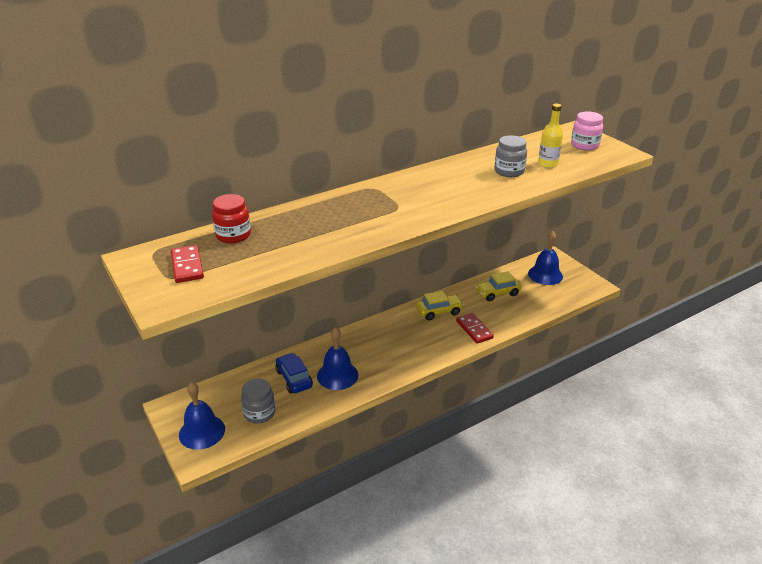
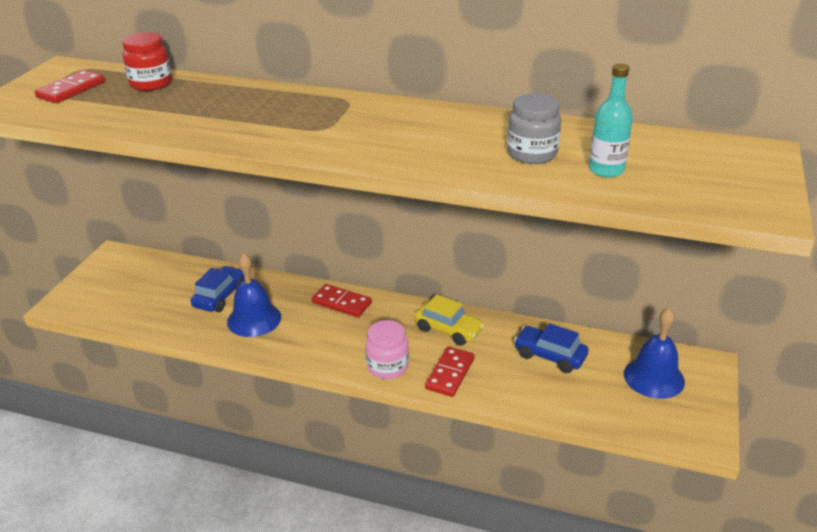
camera: 50 degrees right, 0 degrees up
(202, 431) = (97, 288): blue bell -> none
(259, 413) = (150, 304): grey jar -> none
(367, 335) = (341, 303): none -> red domino
(497, 293) = (550, 356): yellow car -> blue car
(547, 164) = (606, 170): yellow bottle -> turquoise bottle
(584, 145) = (724, 175): pink jar -> pink jar (387, 367)

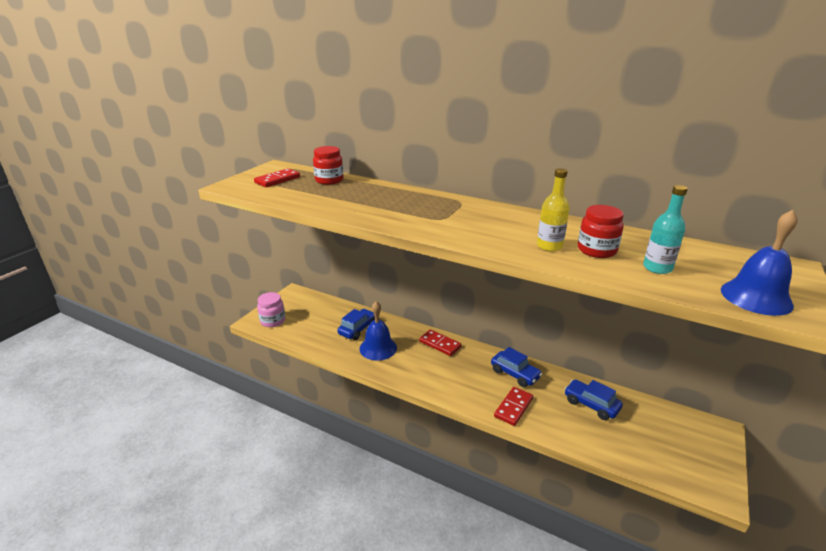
camera: 10 degrees right, 5 degrees down
(387, 367) = (467, 395): pink jar -> pink jar (273, 321)
(448, 330) = (515, 374): yellow car -> blue car
(471, 154) = (549, 246): none -> yellow bottle
(532, 154) = (596, 250): grey jar -> red jar
(654, 377) = (674, 434): blue bell -> blue bell (756, 297)

